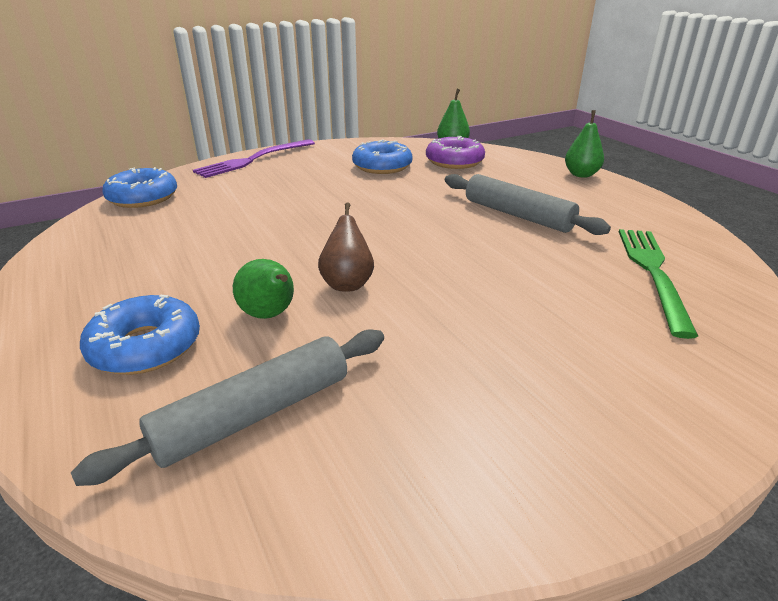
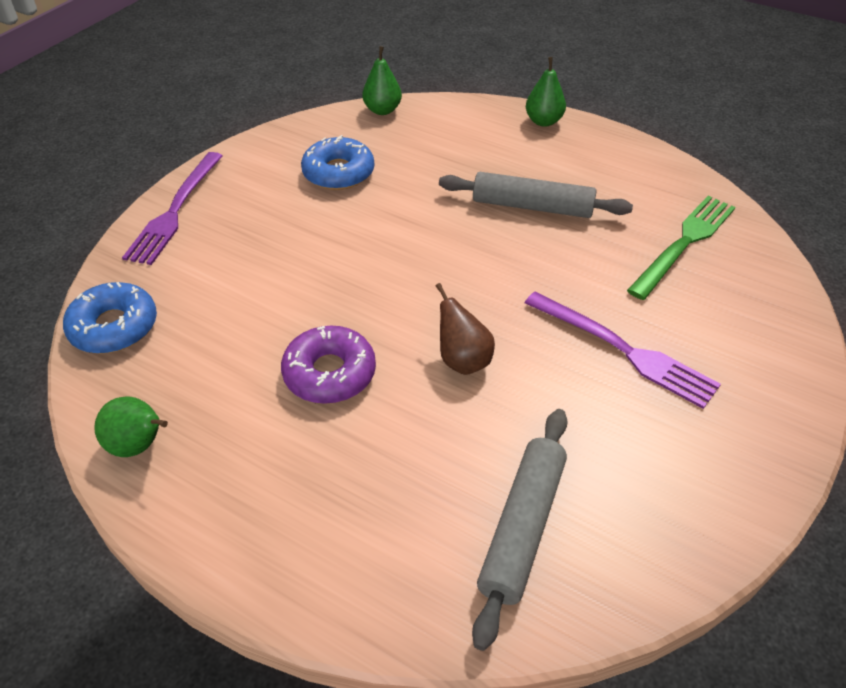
camera: 30 degrees left, 15 degrees up
(145, 347) = (364, 512): blue donut -> none
(269, 315) = (433, 427): green pear -> green pear (139, 445)
(454, 161) = (407, 138): purple donut -> purple donut (329, 373)
(507, 325) = (624, 350): none -> purple fork
(653, 273) = (684, 243): green fork -> green fork turned 60 degrees clockwise

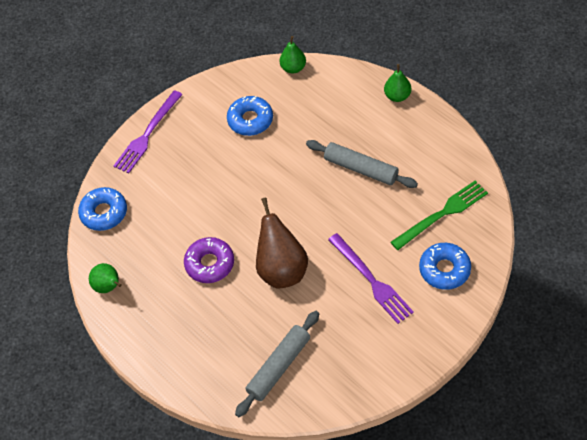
camera: 20 degrees right, 10 degrees up
(463, 360) = (281, 269): brown pear -> brown pear, size x1.74
(732, 315) = (444, 269): none -> blue donut

